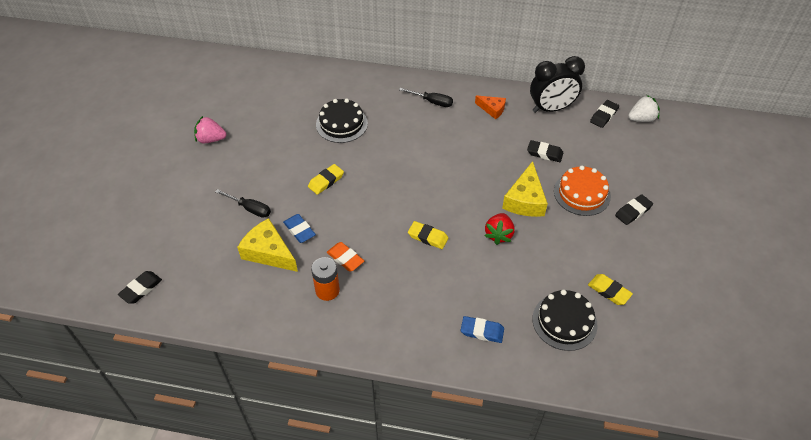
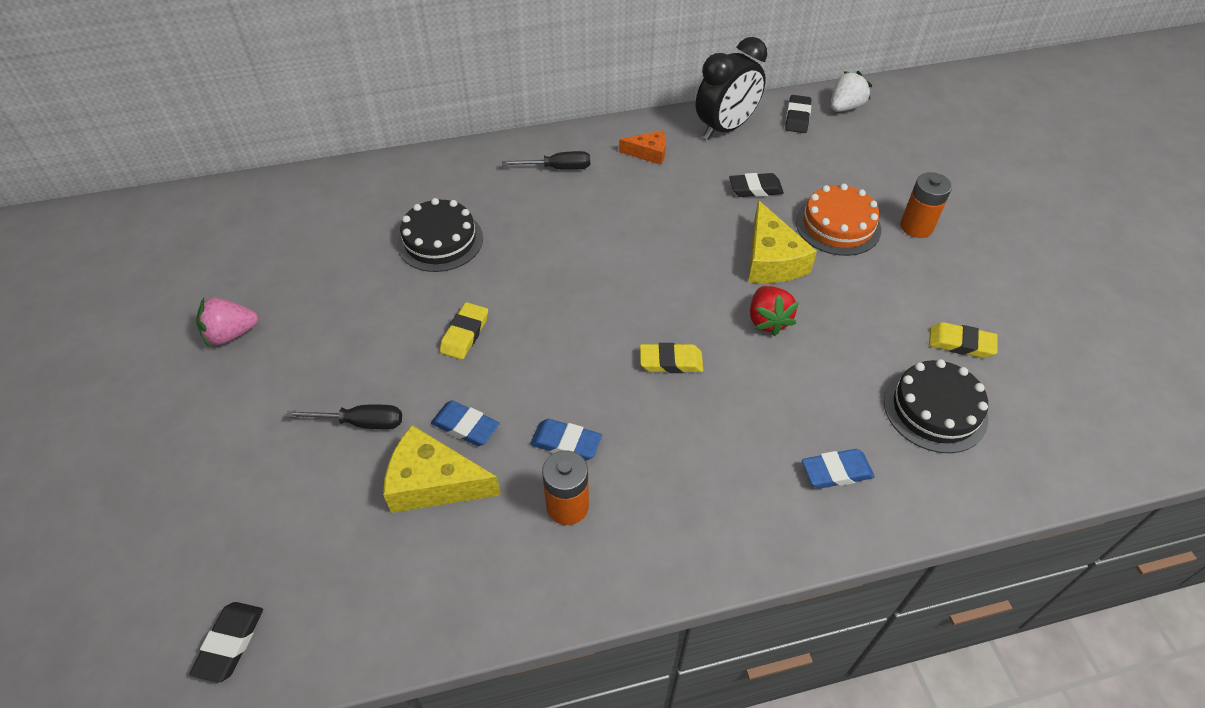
camera: 25 degrees left, 0 degrees up
(345, 258) = (566, 443): orange eraser -> blue eraser
(633, 211) = (916, 227): black eraser -> orange battery

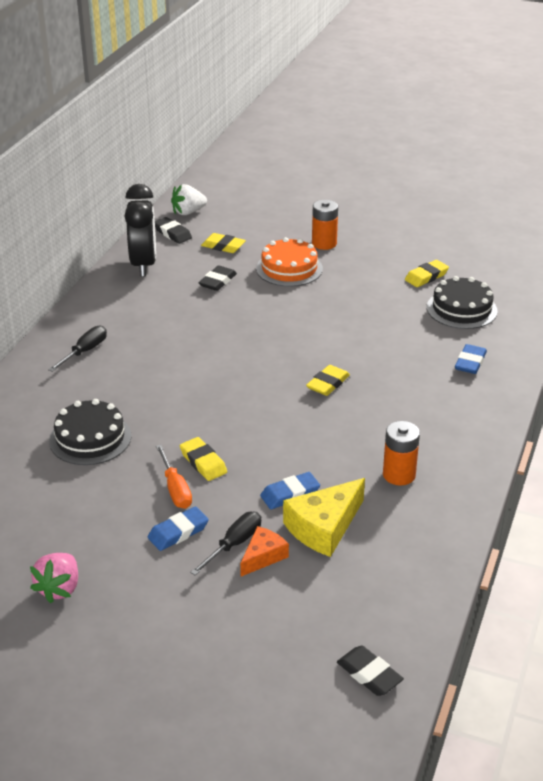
camera: 55 degrees left, 15 degrees down
(411, 336) = (175, 489): none -> orange screwdriver
(566, 443) = (349, 455): blue eraser -> blue eraser (178, 532)
(648, 153) = (124, 306): orange cheese -> orange cheese (263, 556)
(767, 321) = (336, 332): red strawberry -> none
(771, 259) = (288, 306): yellow cheese -> none
(818, 160) = (223, 246): none -> yellow eraser
(845, 107) = (188, 212): white strawberry -> white strawberry turned 105 degrees counterclockwise

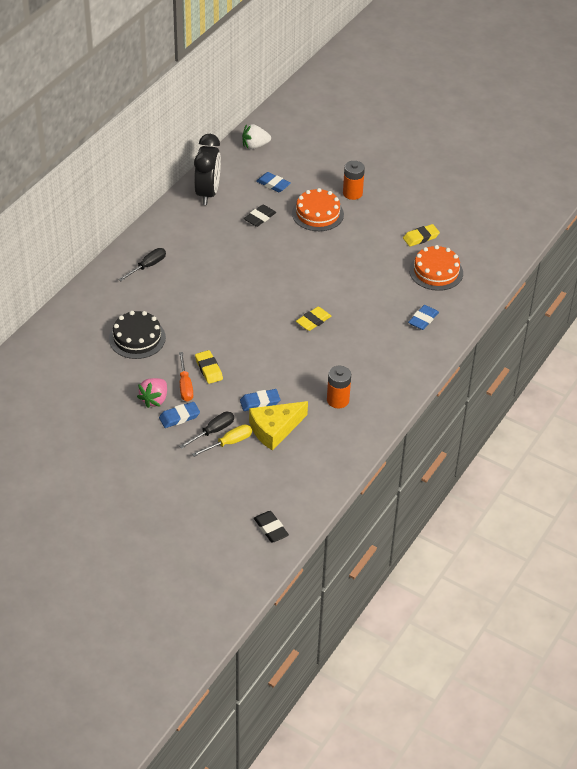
camera: 10 degrees right, 10 degrees up
(59, 588) = (96, 442): pink strawberry -> pink strawberry (154, 399)
(172, 233) = (237, 165): black eraser -> none
(223, 246) = (273, 184): yellow eraser -> blue eraser
(263, 556) = (229, 443): orange cheese -> yellow screwdriver
(461, 309) = (436, 271): black cake -> orange cake

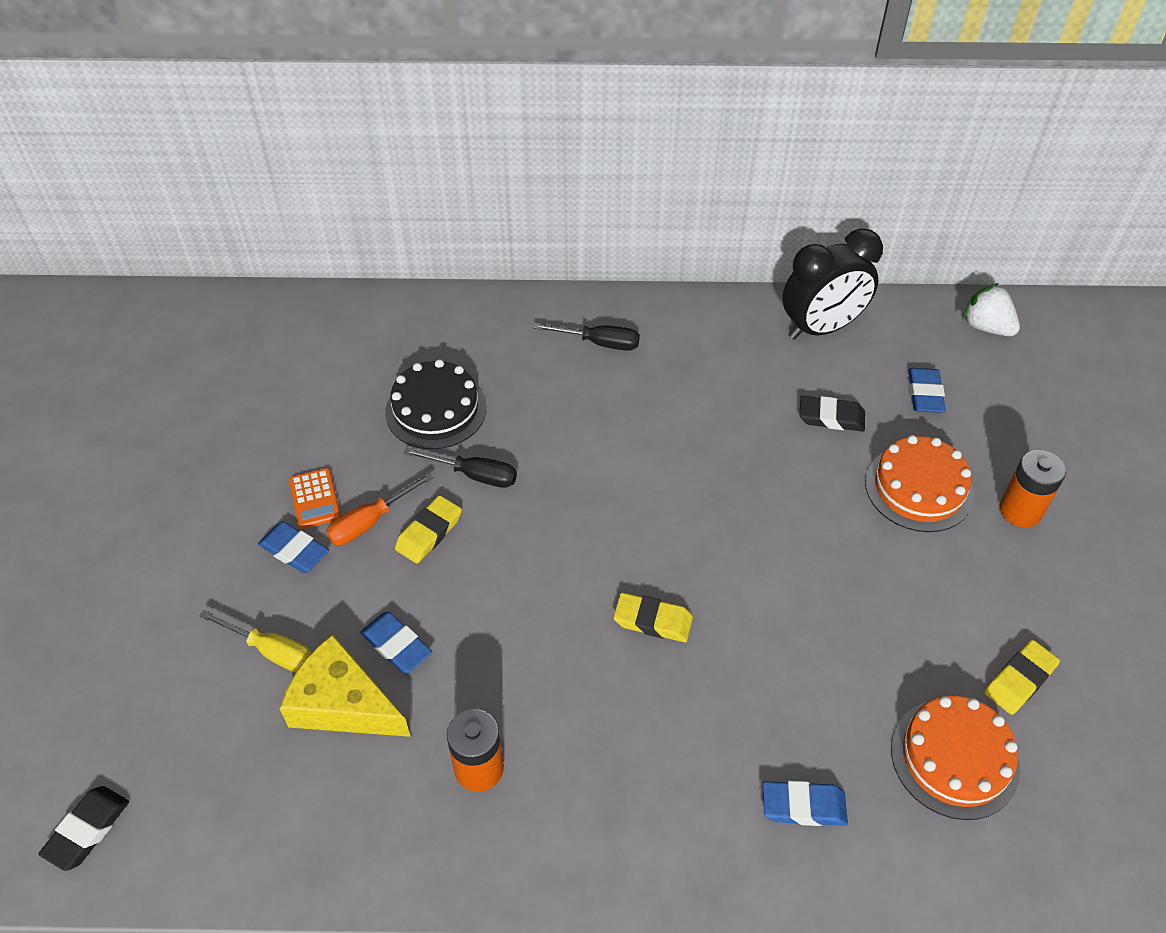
camera: 60 degrees right, 5 degrees up
(154, 399) = (315, 499): pink strawberry -> orange calculator
(213, 431) = (287, 614): black screwdriver -> black screwdriver (474, 475)
(421, 237) = (1020, 680): yellow eraser -> yellow eraser turned 75 degrees counterclockwise

